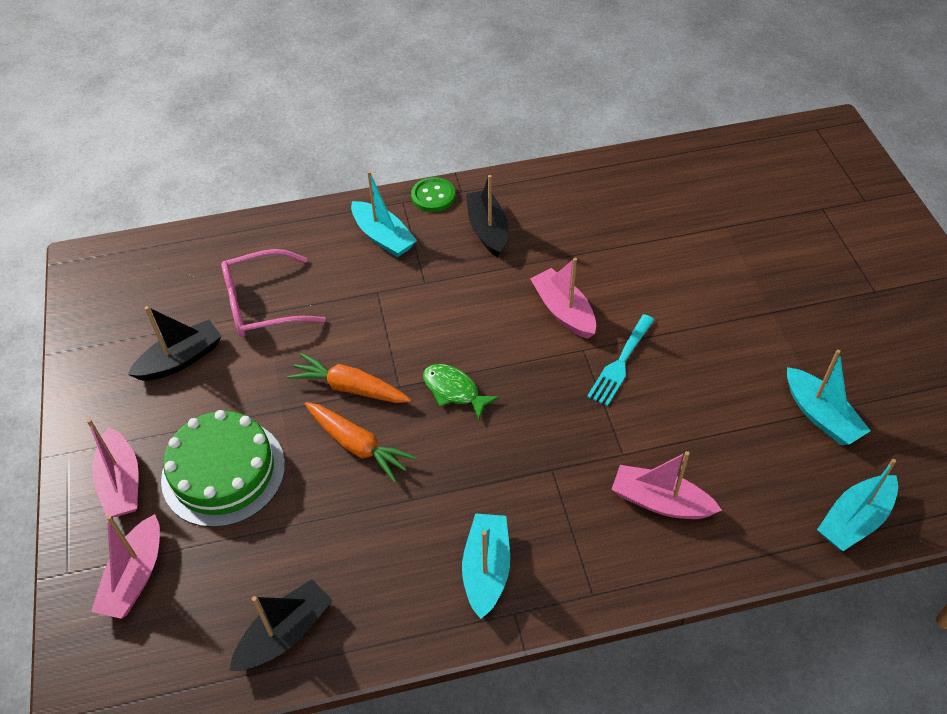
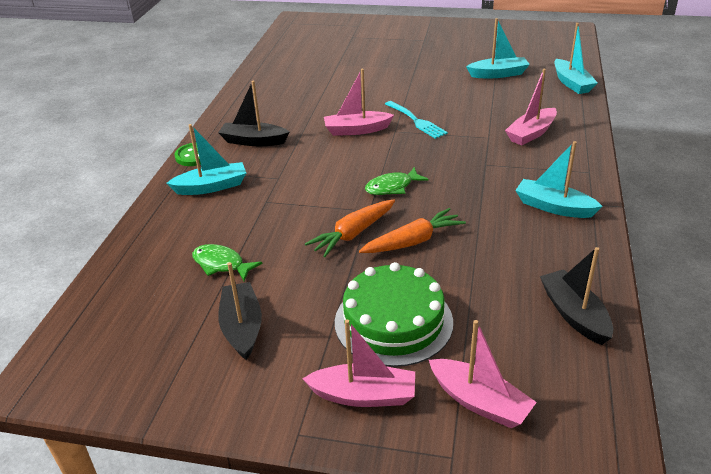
camera: 65 degrees left, 15 degrees down
(262, 304) = (221, 264): pink glasses -> green fish

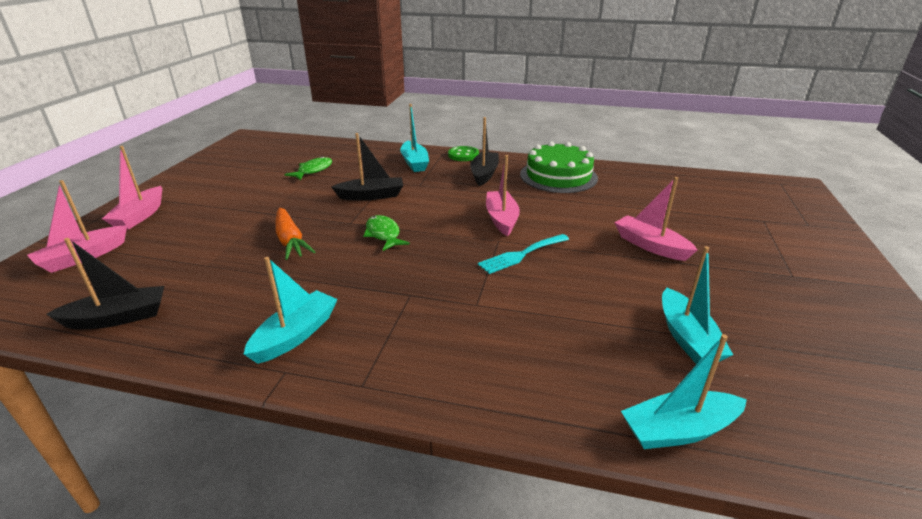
camera: 90 degrees right, 5 degrees down
(242, 327) = (241, 179): black boat -> black boat (371, 196)
(353, 234) = (319, 215): orange carrot -> none
(393, 321) = (198, 228): green cake -> green cake (558, 176)
(531, 133) = (482, 344): pink boat -> pink boat (650, 246)

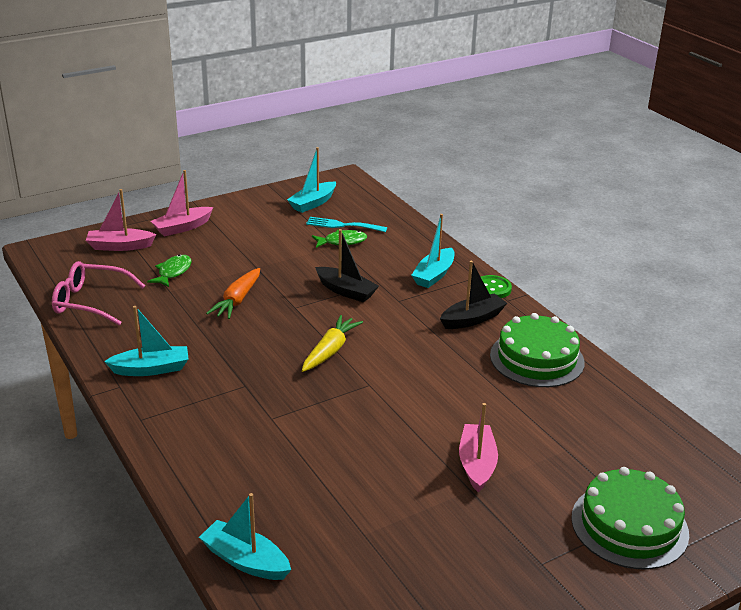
camera: 45 degrees right, 0 degrees up
(118, 318) = (90, 302): black boat -> pink glasses
(383, 234) = (300, 330): green fish -> green fish (173, 272)
(431, 235) = (330, 351): none -> yellow carrot
(501, 219) = (405, 369): pink boat -> none
(521, 254) = (364, 405): turquoise fork -> turquoise fork (342, 225)
(687, 337) = (357, 531): turquoise boat -> turquoise boat (313, 203)
(771, 228) = (629, 525): none -> green cake

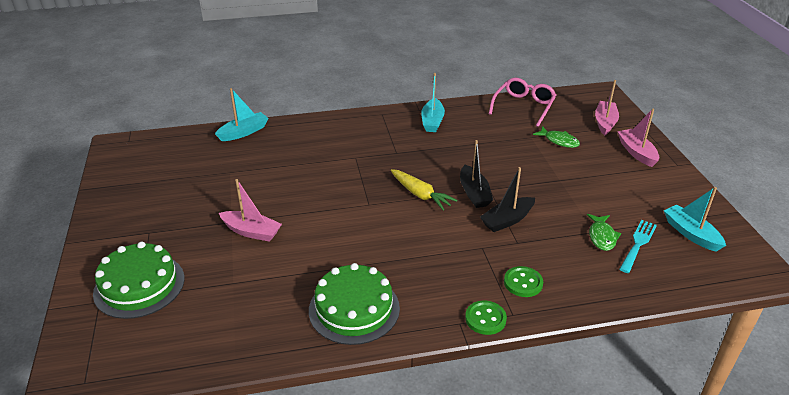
camera: 110 degrees right, 5 degrees up
(237, 300) = (508, 164): orange carrot -> none
(434, 275) = (523, 283): turquoise boat -> green button
(472, 319) = (434, 286): black boat -> black boat (474, 193)

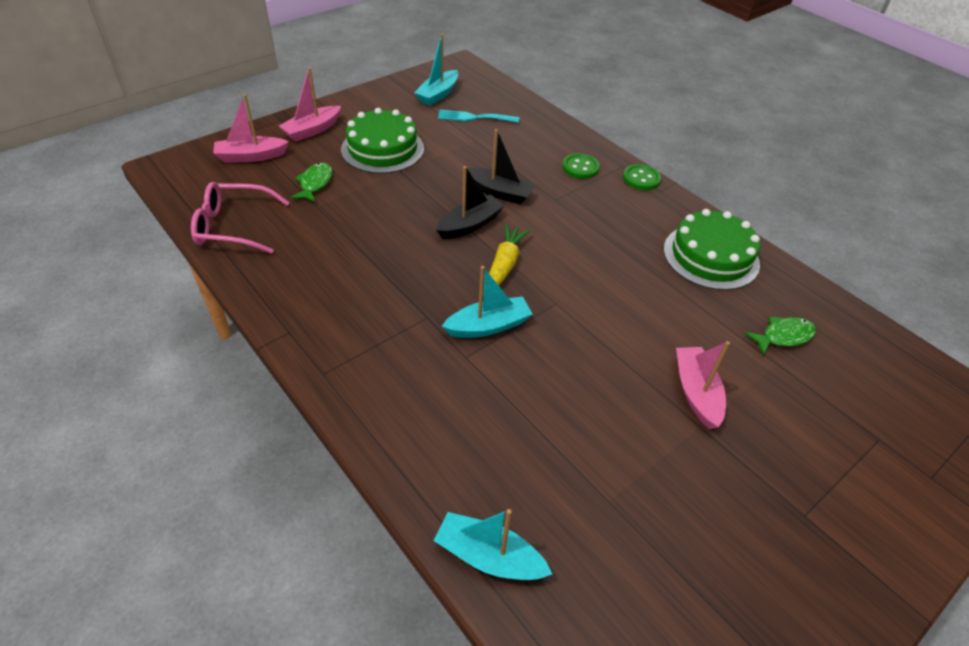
camera: 120 degrees left, 10 degrees up
(139, 285) = (873, 453): green cake -> green cake (382, 149)
(432, 121) = (319, 306): turquoise boat -> turquoise boat (488, 326)
(602, 236) = (479, 136): green fish -> green fish (783, 336)

